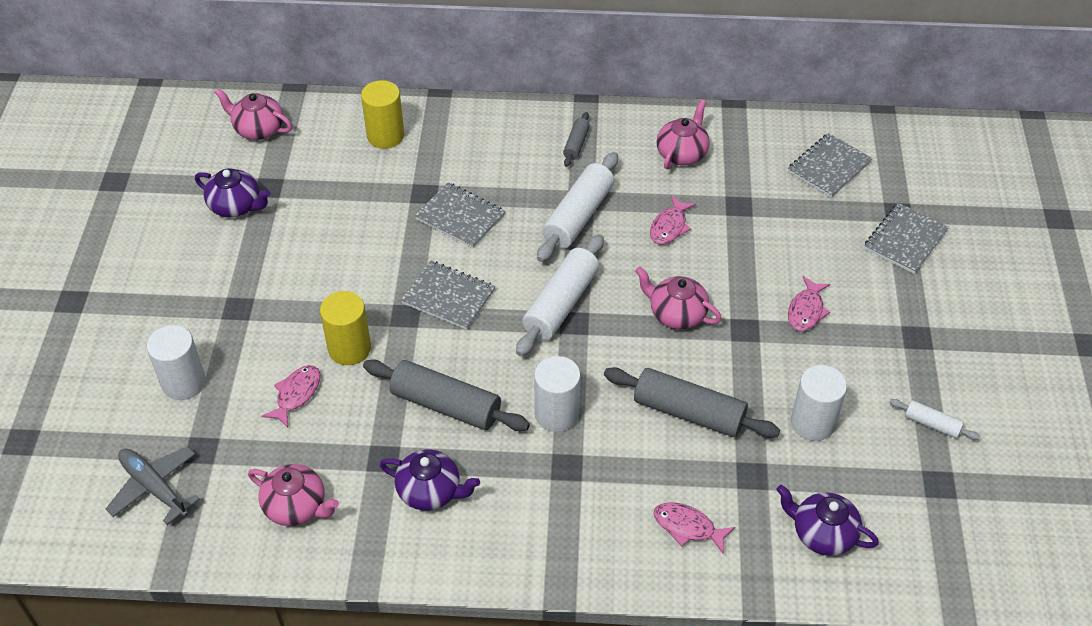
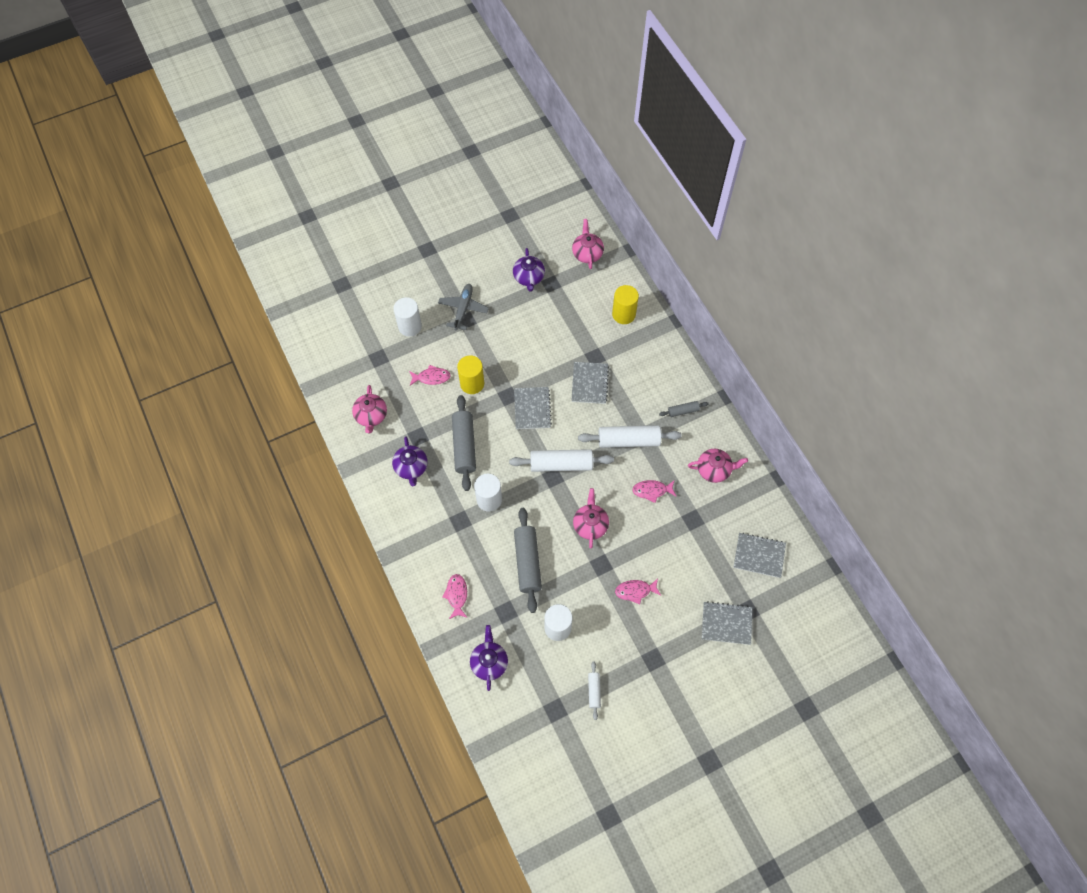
camera: 60 degrees right, 15 degrees up
(154, 487) = (348, 352): grey plane -> grey plane (463, 309)

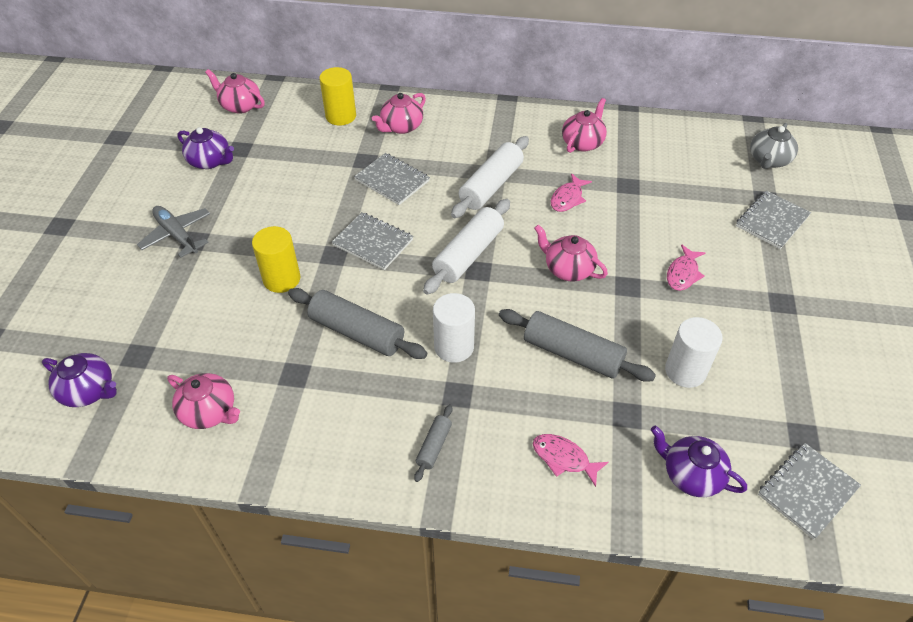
camera: 55 degrees left, 15 degrees down
(410, 326) = (135, 298): white cylinder -> none
(411, 467) = (331, 407): purple teapot -> purple teapot (89, 391)
(431, 377) = (229, 314): pink fish -> none
(594, 691) = (796, 380): white rolling pin -> none
(642, 355) = (401, 127): none -> pink teapot
(683, 411) = (495, 131): grey rolling pin -> grey rolling pin (434, 446)
(759, 556) = (706, 160): grey notebook -> grey notebook (807, 491)
(791, 596) = (768, 160): none -> grey teapot

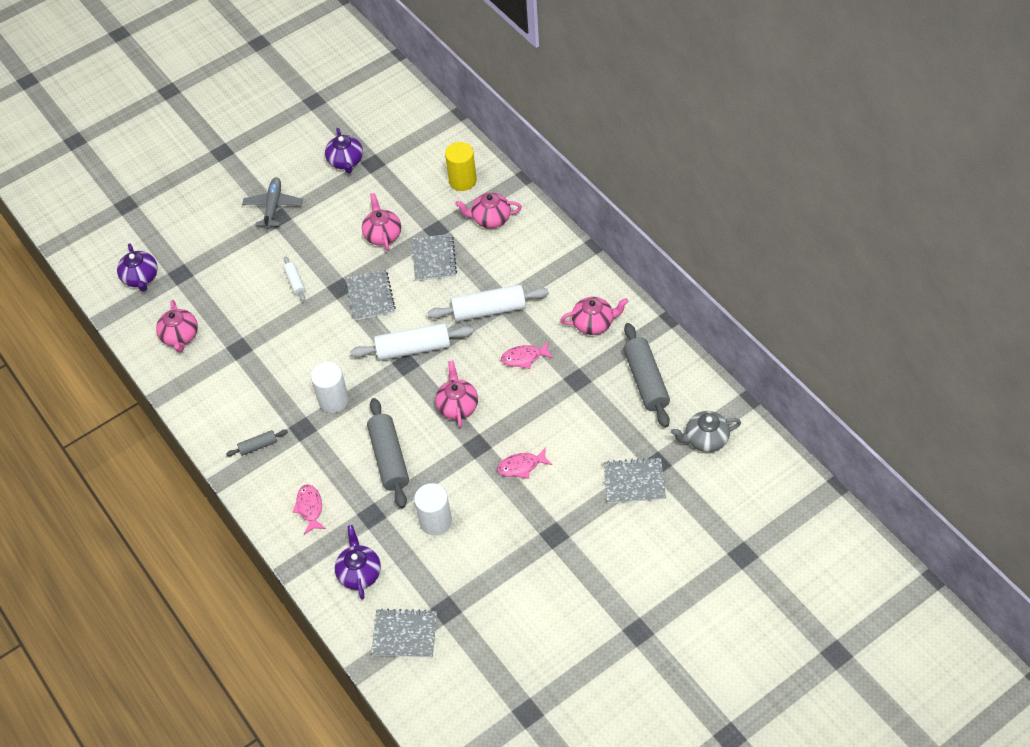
camera: 50 degrees right, 5 degrees up
(240, 106) = (410, 125): pink teapot -> pink teapot (382, 234)
(282, 279) = (295, 282): yellow cylinder -> white rolling pin
(357, 332) = (295, 349): grey rolling pin -> grey rolling pin (646, 381)

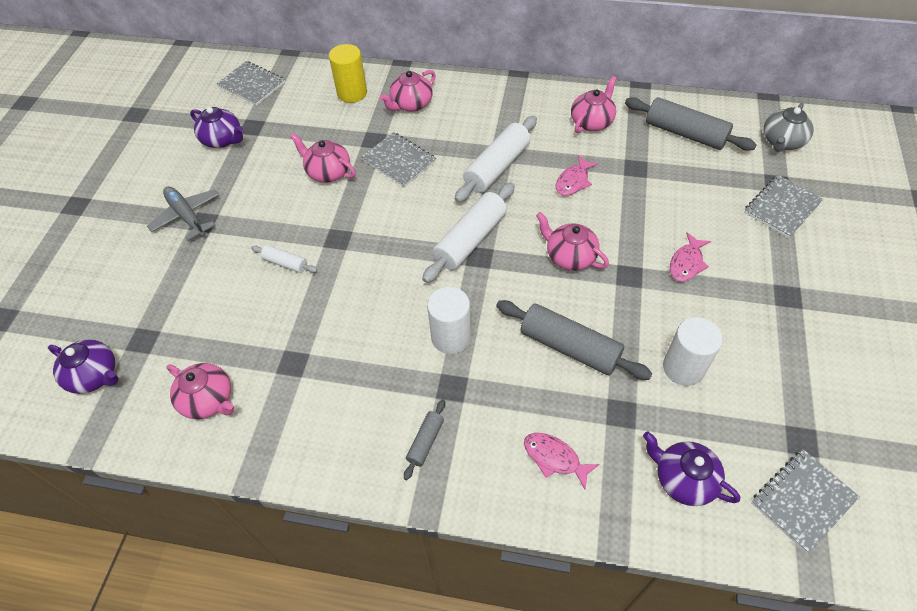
camera: 45 degrees left, 0 degrees up
(370, 296) = (376, 226): grey notebook -> grey notebook (252, 85)

